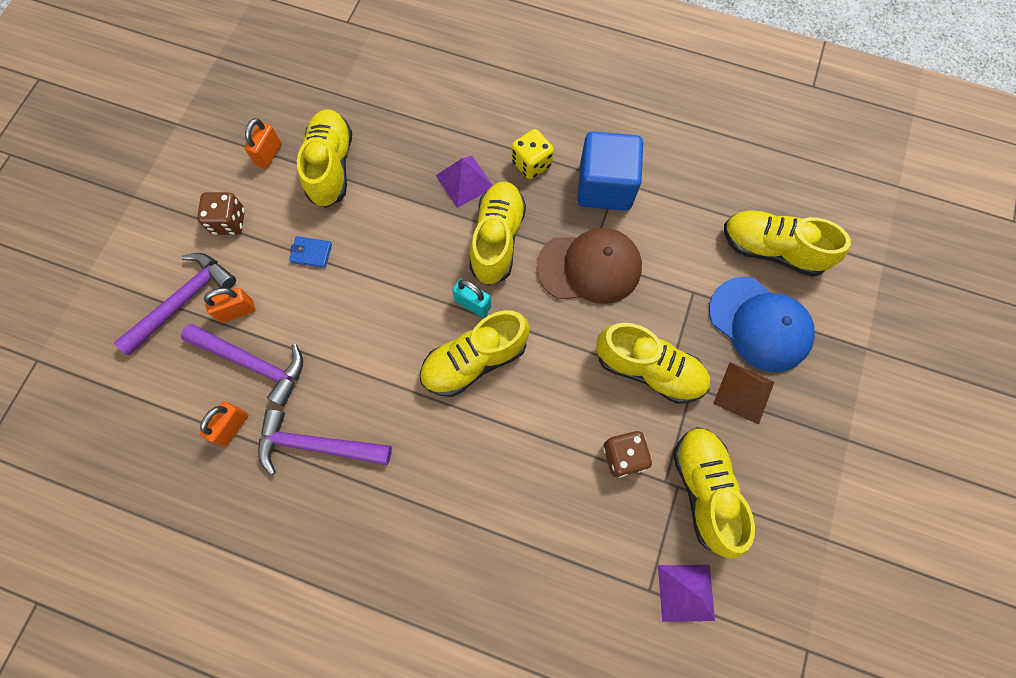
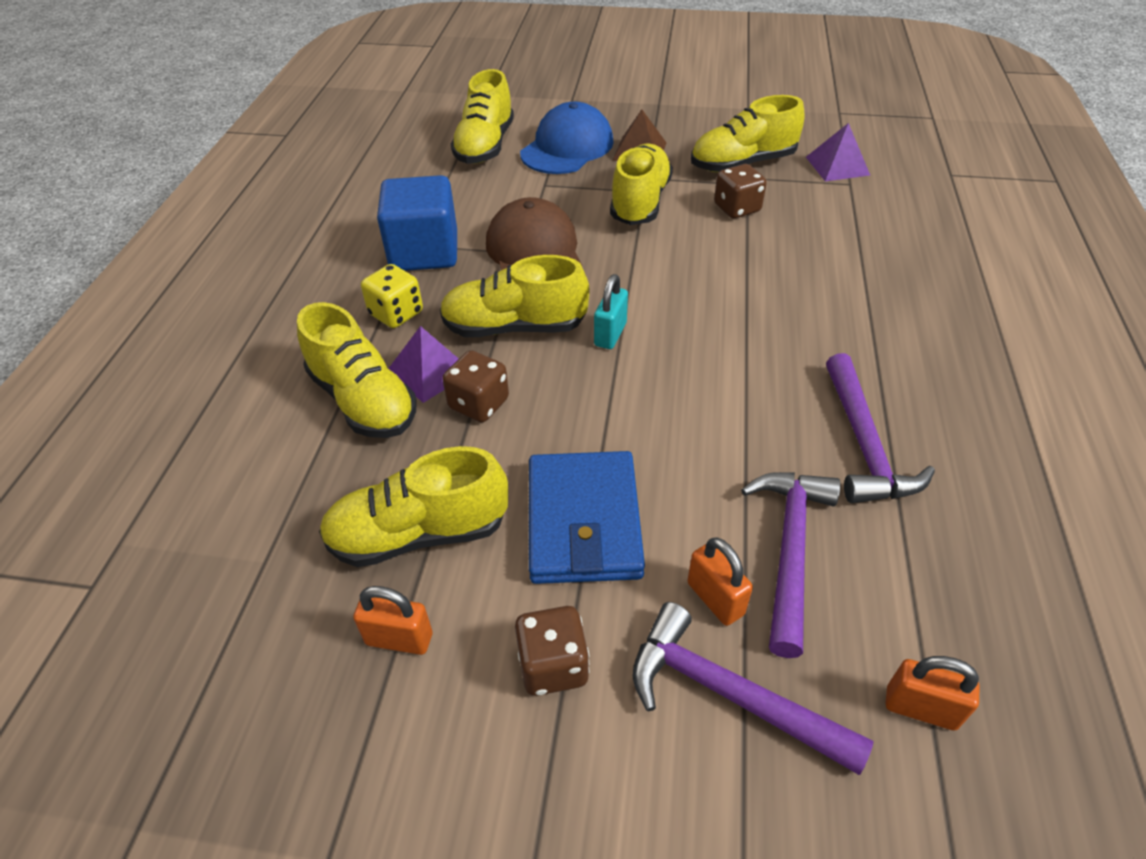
camera: 100 degrees left, 25 degrees down
(232, 426) = (896, 549): orange padlock -> orange padlock (920, 708)
(311, 253) = (584, 521): blue wallet -> blue wallet, size x2.37
(425, 208) = (479, 404): none -> brown dice
(474, 360) = (683, 321): yellow shoe -> yellow shoe (363, 400)

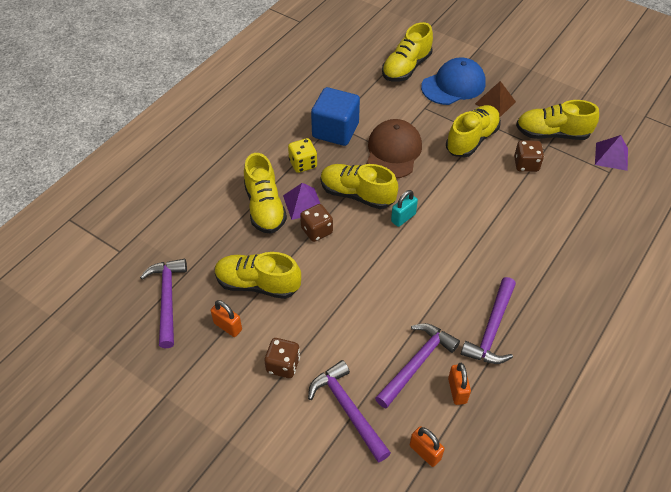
camera: 25 degrees right, 5 degrees up
(241, 639) = (167, 299): none -> purple hammer
(584, 521) = (332, 309): blue wallet -> none
(715, 599) = (368, 369): orange padlock -> orange padlock (457, 391)

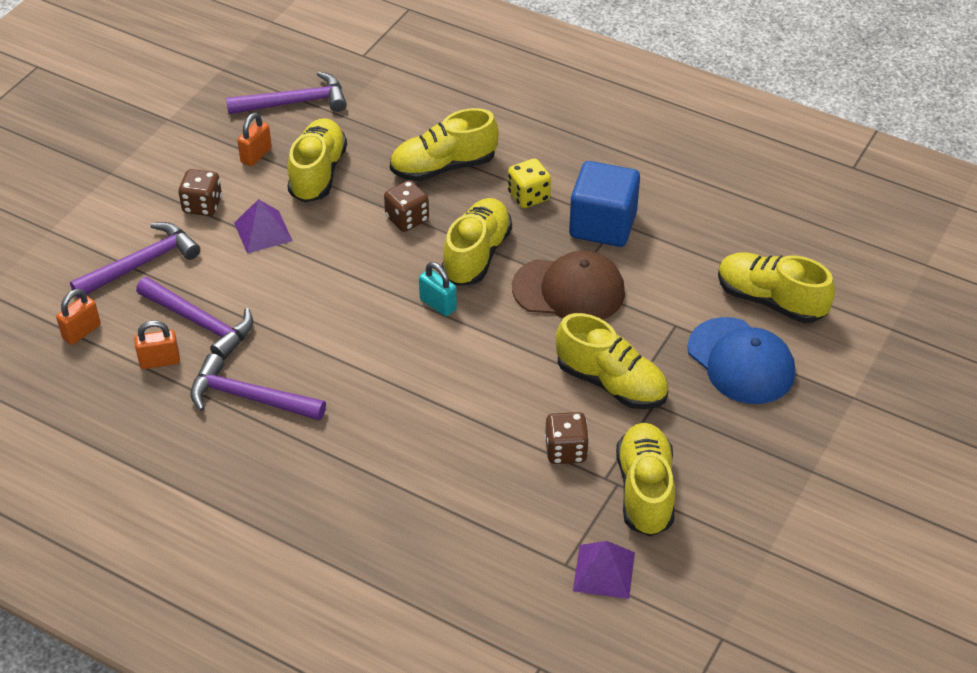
camera: 85 degrees right, 5 degrees down
(303, 203) = (454, 202): purple pyramid -> purple pyramid (263, 231)
(495, 102) = (708, 416): brown pyramid -> none

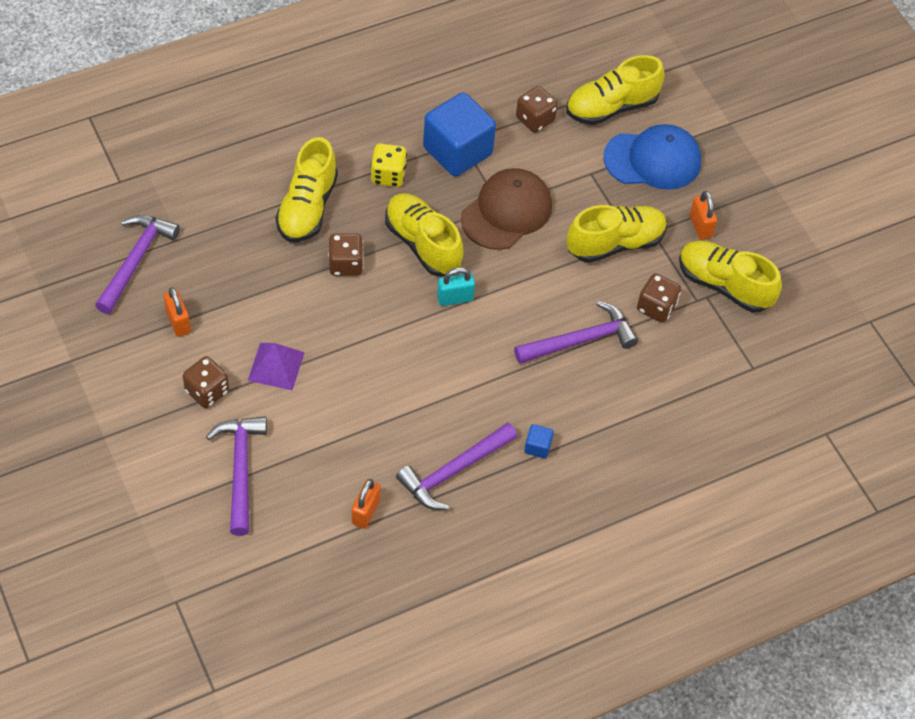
camera: 60 degrees left, 10 degrees up
(81, 332) = (286, 551): orange padlock -> orange padlock (700, 226)
(200, 323) = (345, 463): purple hammer -> purple hammer (581, 340)
(318, 173) = (240, 292): yellow shoe -> none
(325, 442) = (537, 447): none -> blue cube
(604, 571) = (774, 350): purple pyramid -> none
(695, 256) = (535, 119): none -> brown dice

